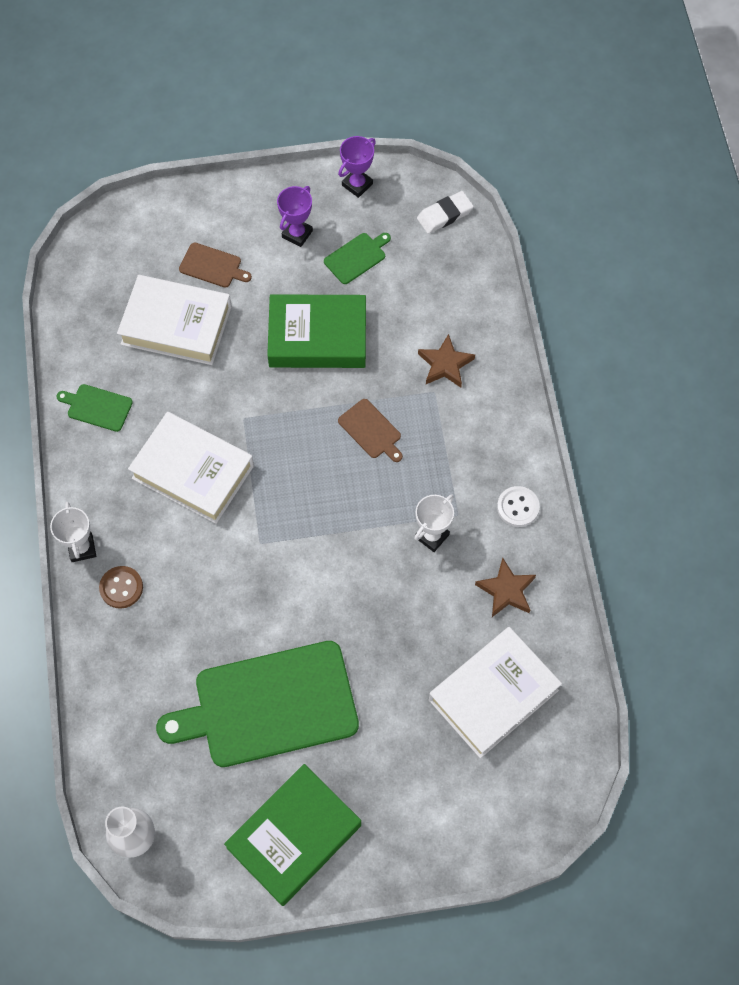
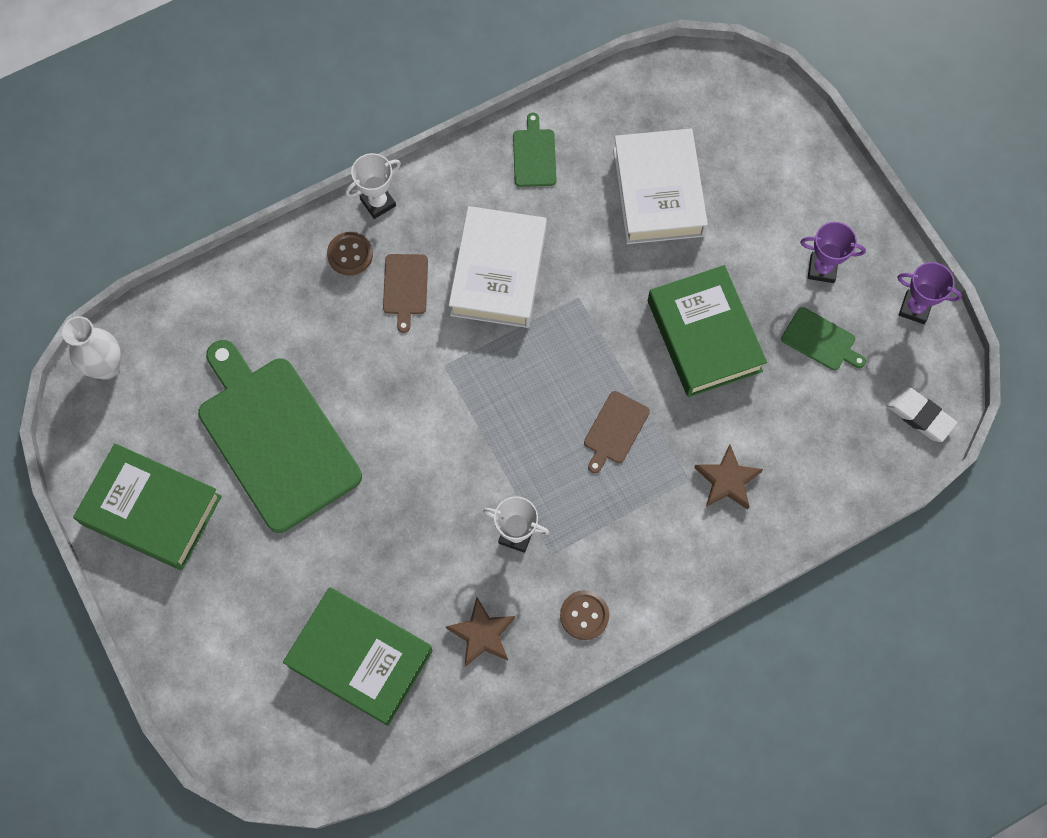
camera: 70 degrees right, 5 degrees up
(212, 266) = (743, 199): brown cutting board -> brown cutting board (405, 287)
(493, 695) = (360, 658): white book -> green book
(518, 507) = (584, 615): white button -> brown button

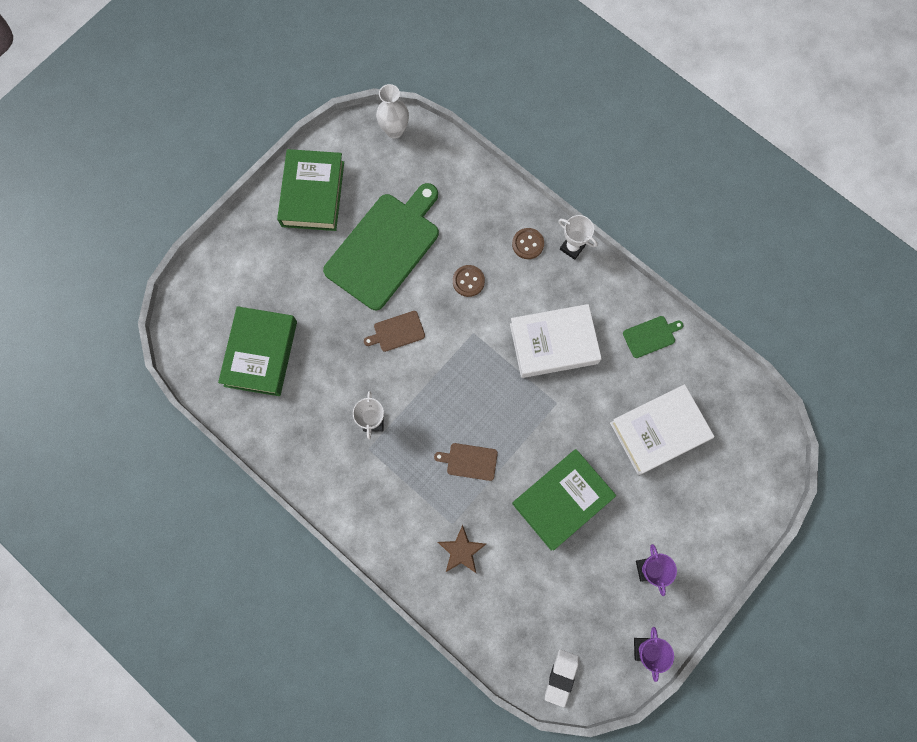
camera: 70 degrees right, 5 degrees up
(405, 287) = (518, 287): brown cutting board -> brown cutting board (397, 332)
(482, 634) = (300, 423): brown star -> none
(584, 615) = (334, 485): brown button -> brown button (468, 281)
(821, 341) = (591, 585): green cutting board -> none

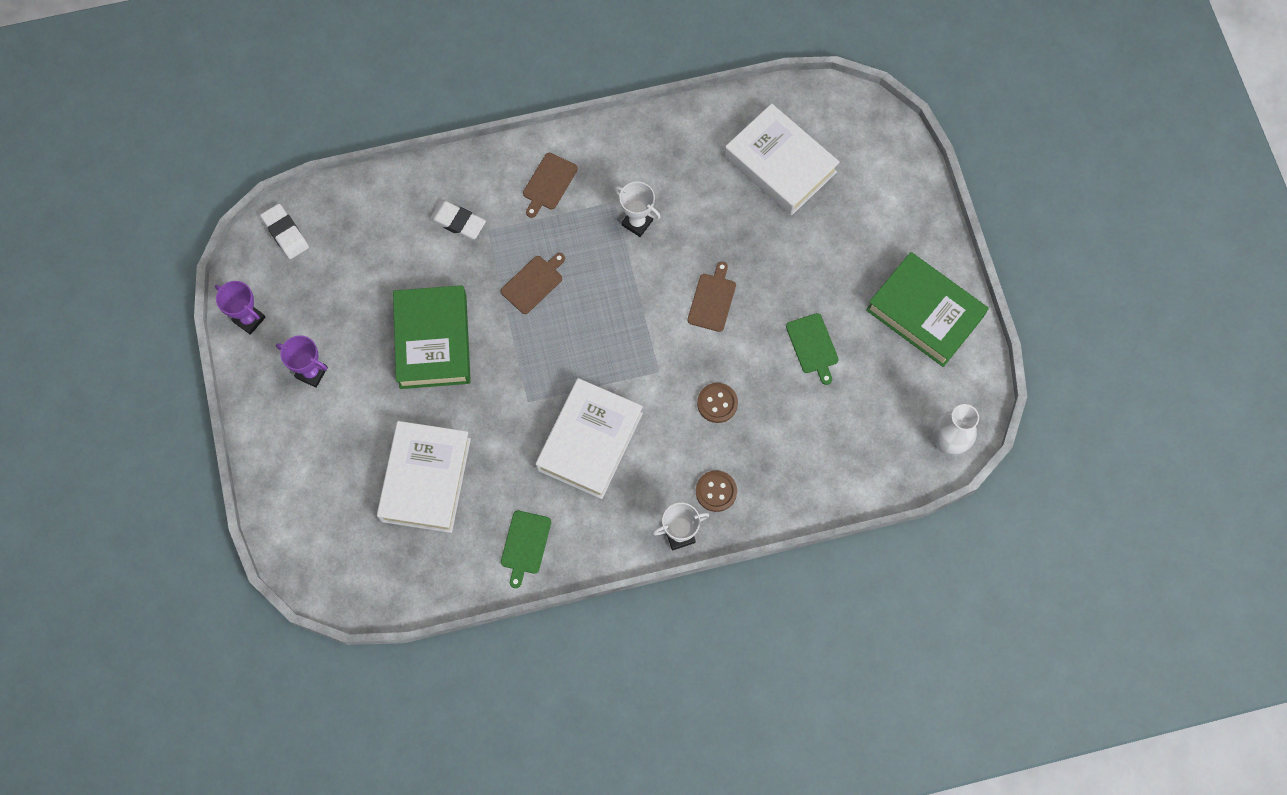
camera: 125 degrees right, 5 degrees down
(260, 353) = (780, 164): green book -> white book
(385, 248) = (812, 346): green cutting board -> green cutting board, size x0.42
(385, 506) = (548, 183): none -> brown cutting board
(461, 551) = (458, 222): brown star -> white eraser

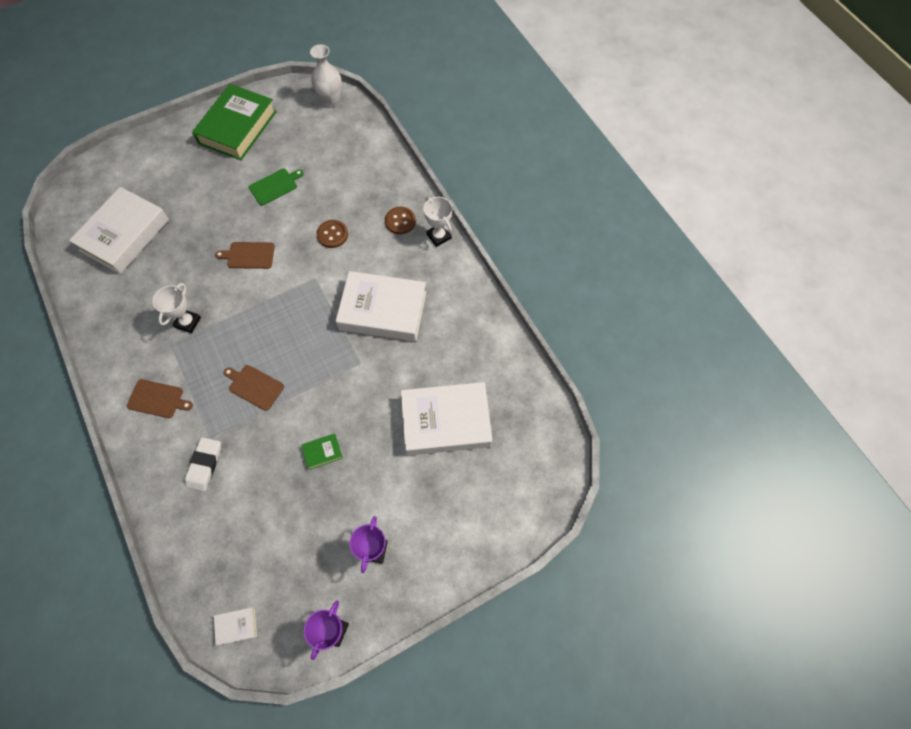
camera: 105 degrees left, 5 degrees down
(285, 233) = (236, 626): white eraser -> white book
(433, 341) = (322, 452): green book -> green book, size x0.40
(525, 545) = (477, 334): green cutting board -> none

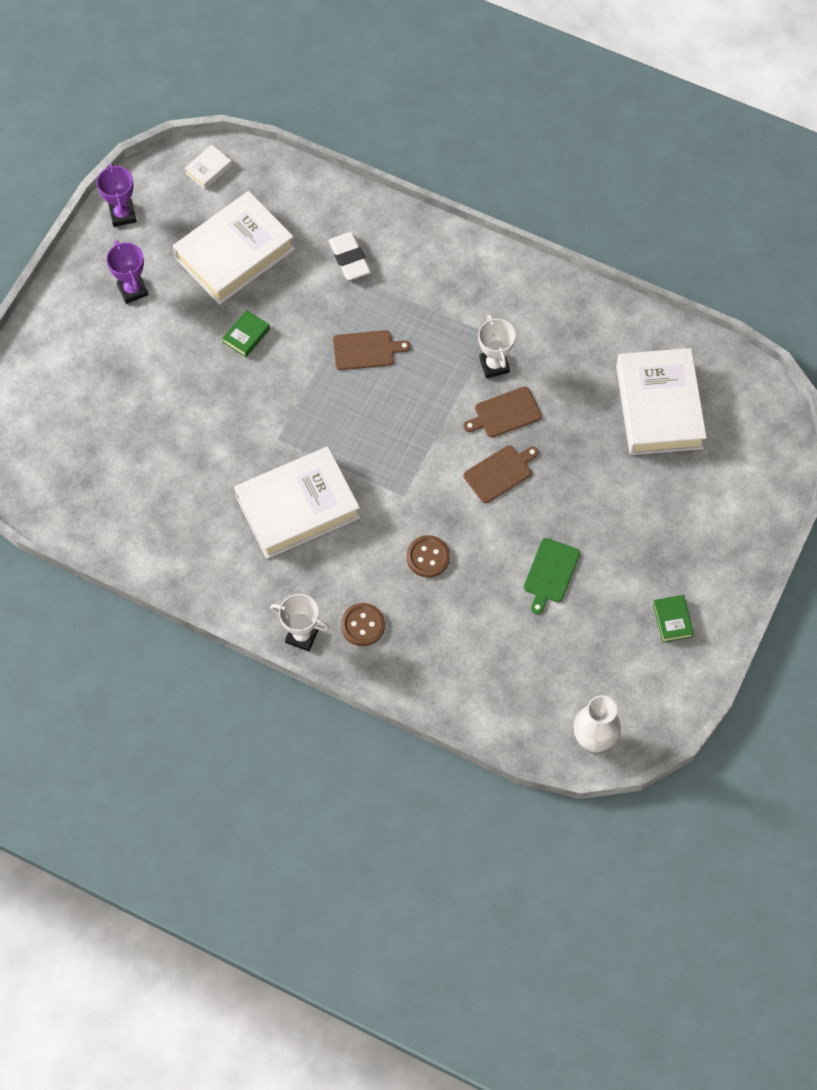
camera: 145 degrees right, 0 degrees up
(157, 399) = (450, 281): brown cutting board -> brown cutting board (505, 413)
(237, 127) = (672, 620): green book -> green book, size x0.40
(446, 421) = (145, 437): white book -> white book (235, 253)

